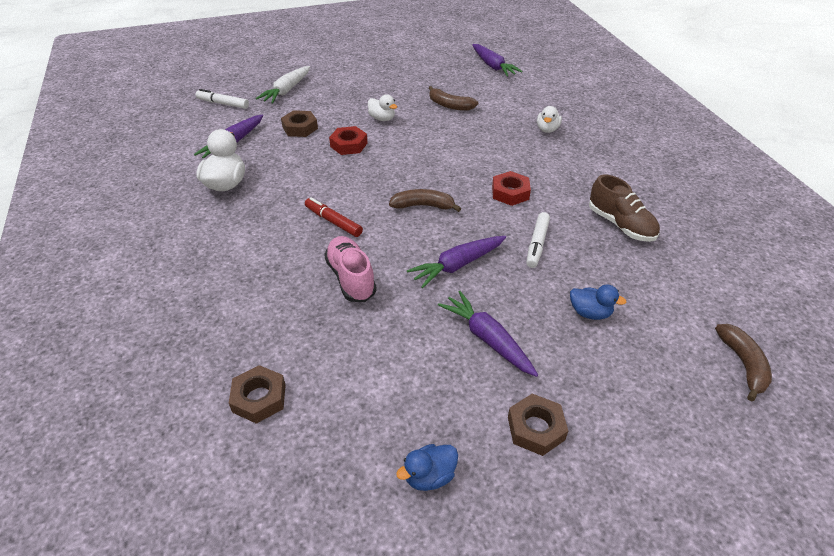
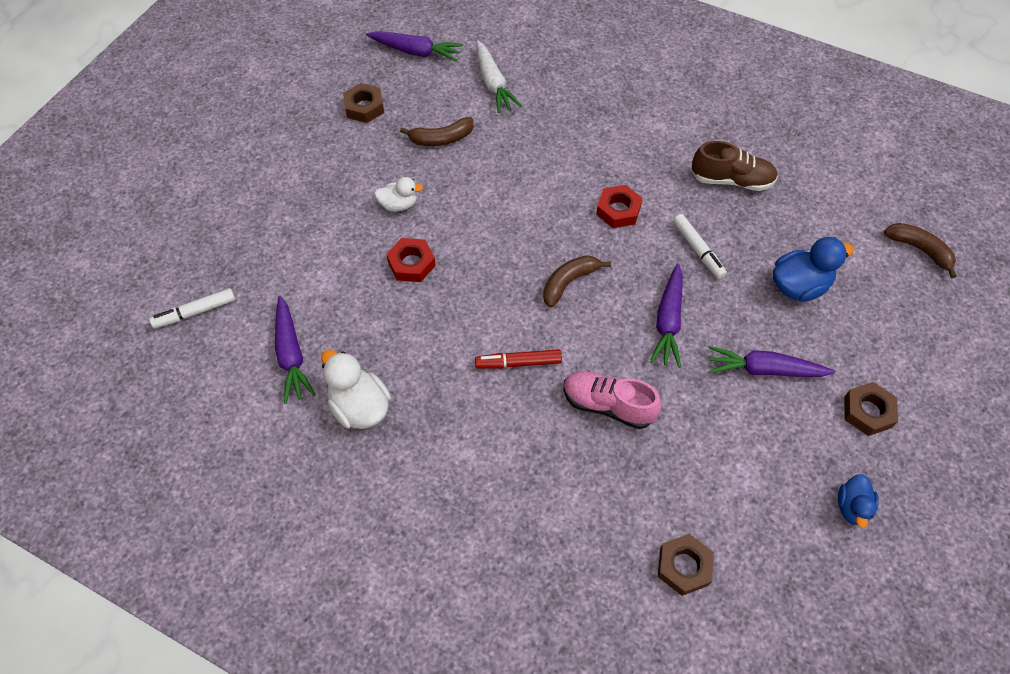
camera: 45 degrees left, 15 degrees up
(287, 90) = (242, 240): white carrot -> white carrot (493, 83)
(300, 128) = (332, 280): brown nut -> brown nut (364, 107)
(547, 129) = (563, 108): white duck -> none
(590, 313) = (799, 286): blue duck -> blue duck, size x1.61

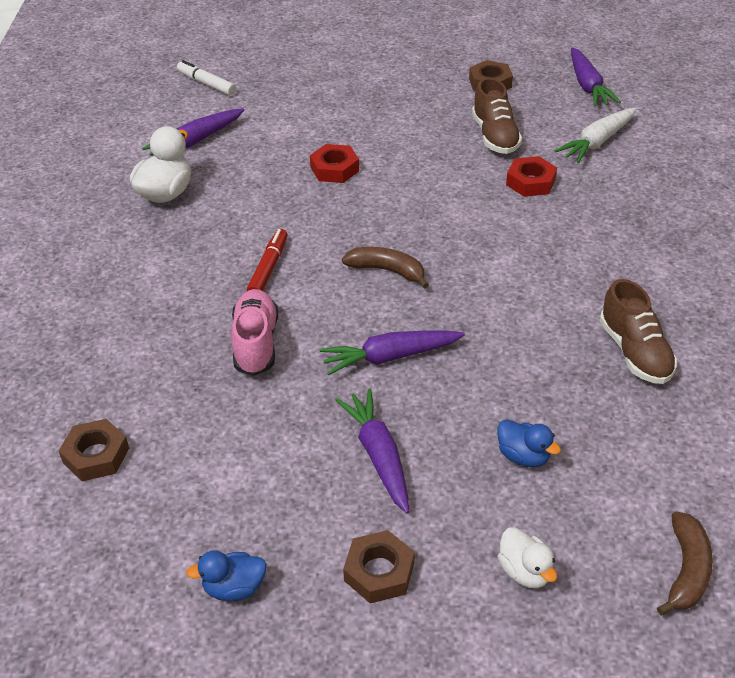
camera: 65 degrees right, 15 degrees down
(398, 205) = (395, 139): white duck -> white duck (524, 571)
(441, 139) = (495, 136): brown banana -> brown shoe
(519, 363) = (268, 268): red marker -> red marker turned 45 degrees clockwise
(618, 210) = (509, 276): red nut -> red nut (530, 182)
(697, 249) = (506, 352): white marker -> none
(799, 286) = (523, 456): blue duck -> blue duck, size x0.62

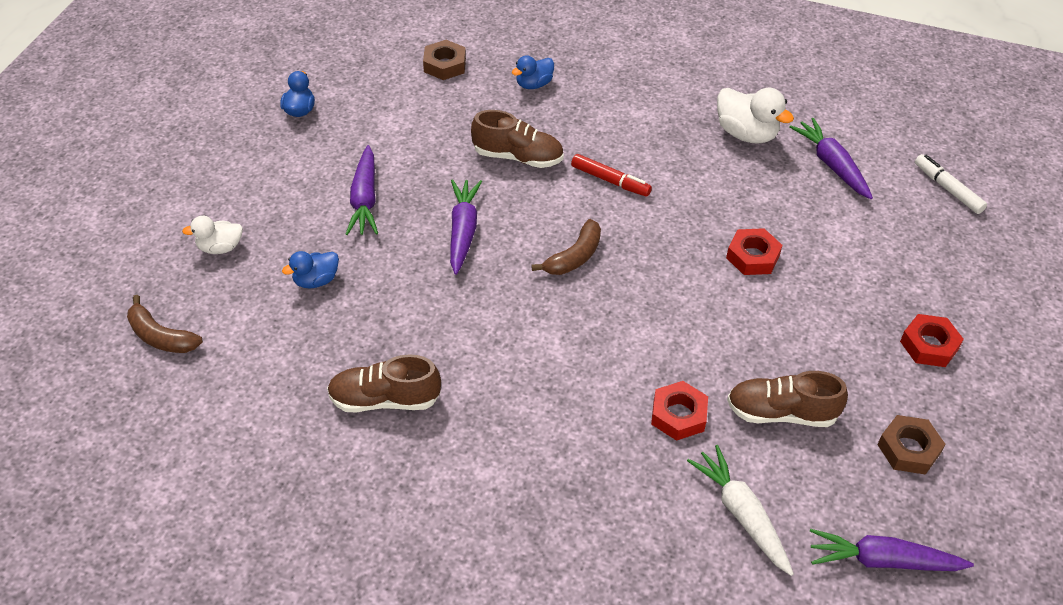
camera: 105 degrees right, 5 degrees up
(120, 360) = (534, 84): none -> blue duck
(207, 84) = (948, 189): white marker -> white marker turned 90 degrees counterclockwise
(256, 343) = (518, 157): pink shoe -> brown shoe
(378, 455) = (365, 199): purple carrot -> purple carrot turned 90 degrees clockwise
(379, 572) = (268, 176): brown nut -> none
(388, 81) = (929, 345): none -> red nut

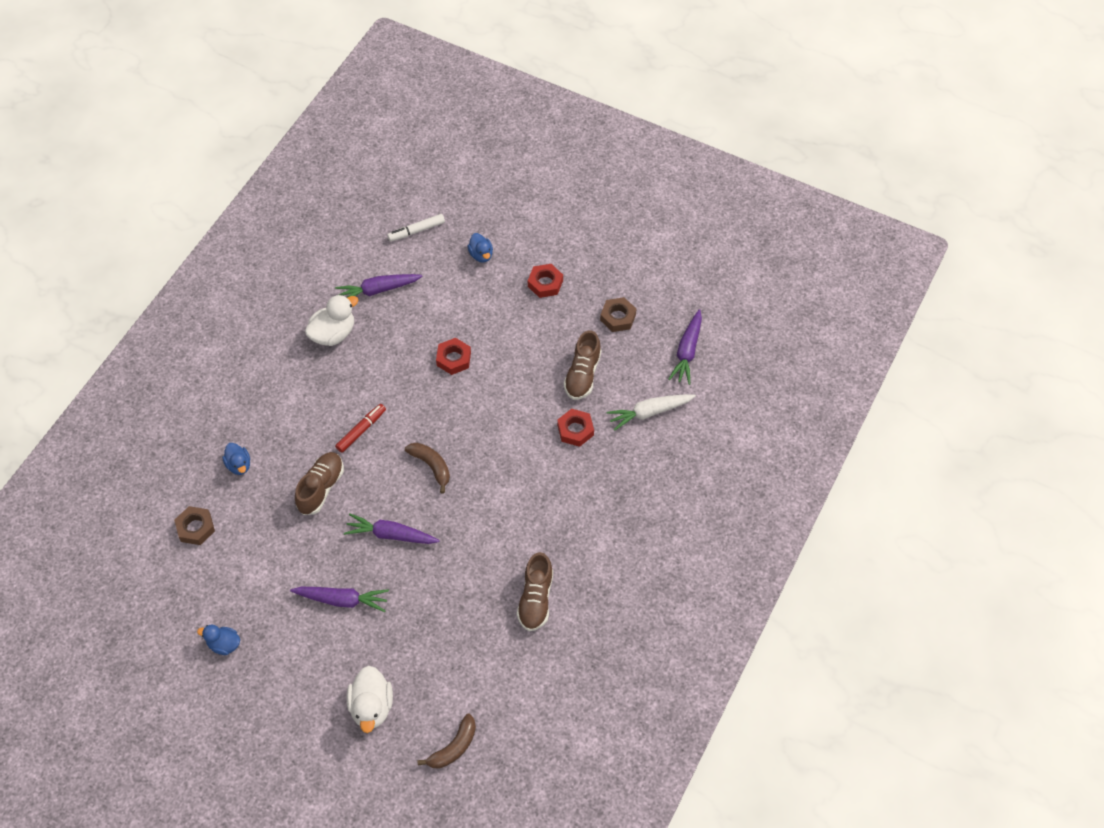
camera: 80 degrees left, 10 degrees up
(220, 247) = (371, 707): white duck -> white duck, size x1.61
(316, 280) = (419, 638): blue duck -> blue duck (481, 255)

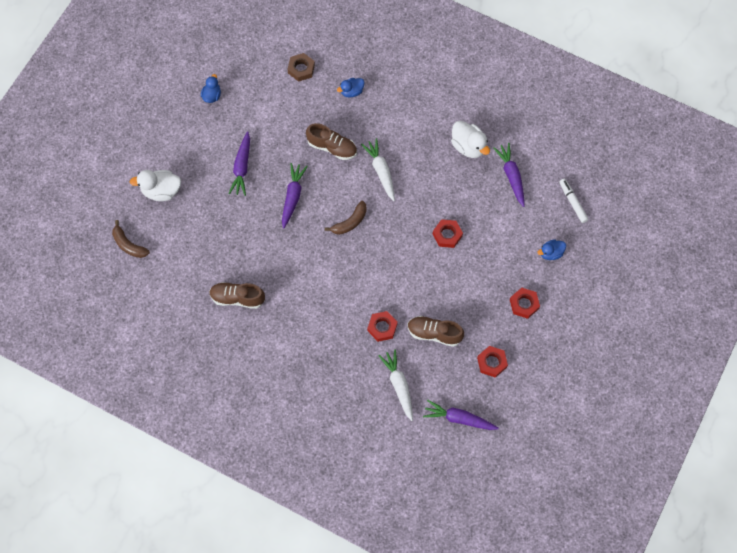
camera: 90 degrees right, 10 degrees up
(361, 431) = (381, 171): red marker -> white carrot
(618, 317) = (492, 362): brown nut -> red nut

